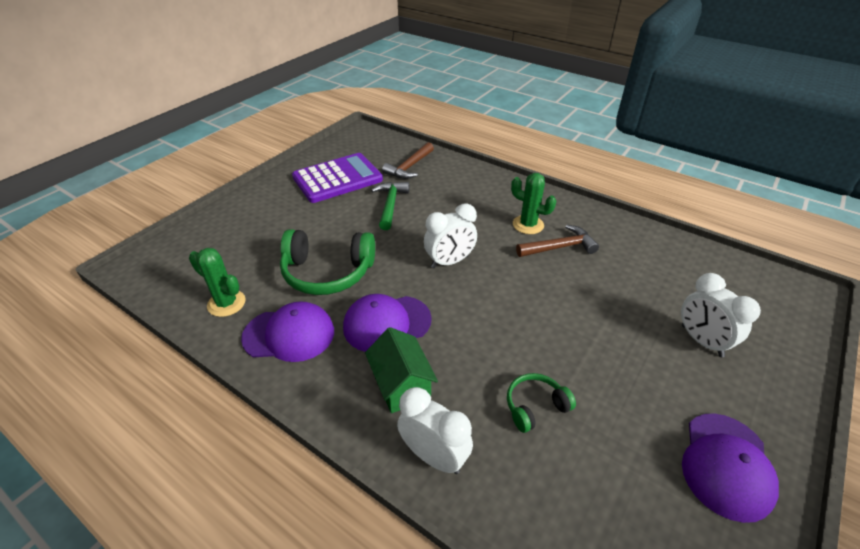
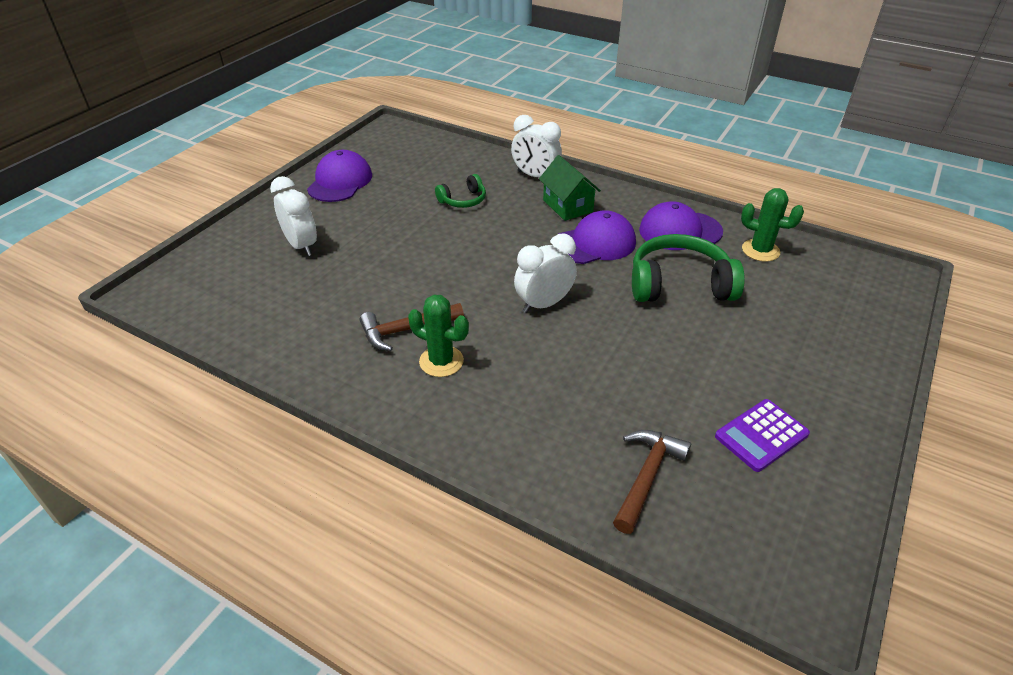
camera: 175 degrees right, 0 degrees up
(337, 179) = (761, 435): purple calculator -> purple calculator, size x0.59
(390, 205) = (647, 384): green hammer -> none

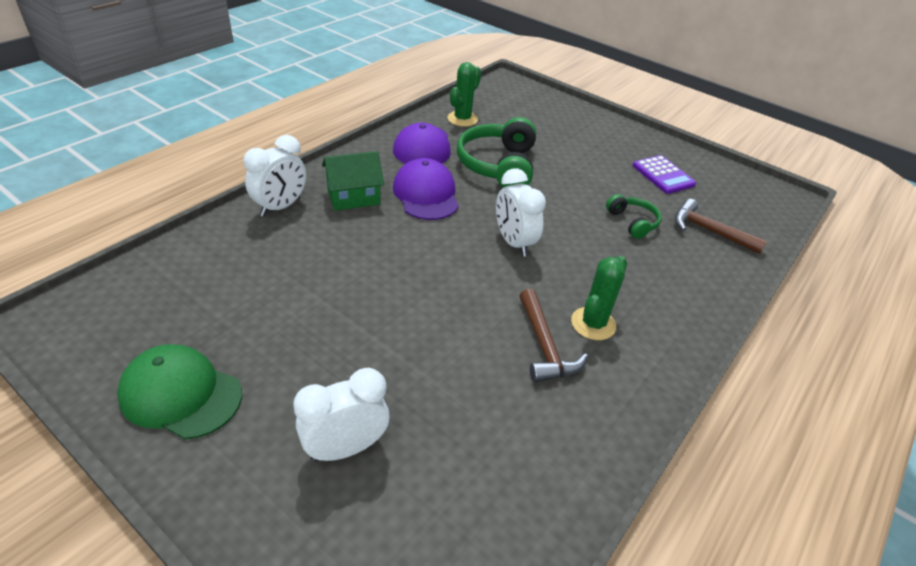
camera: 85 degrees left, 0 degrees up
(340, 181) = (181, 394): purple cap -> green cap
(463, 200) = (303, 270): green headphones -> green headphones (632, 222)

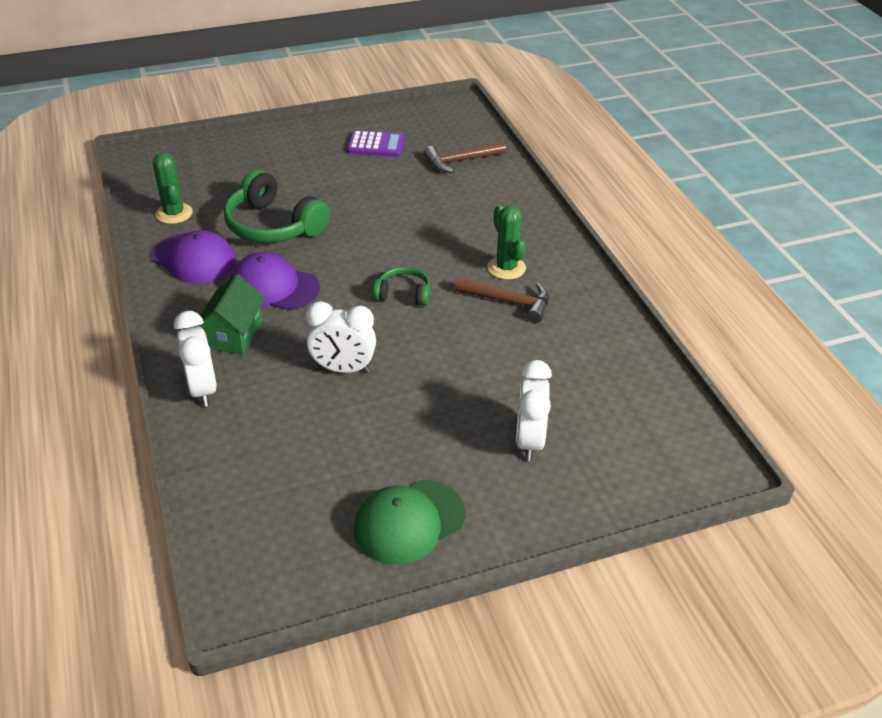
camera: 55 degrees left, 0 degrees up
(514, 243) = (386, 265): white clock -> white clock (343, 369)
(632, 222) = (418, 192): green headphones -> green headphones (403, 294)

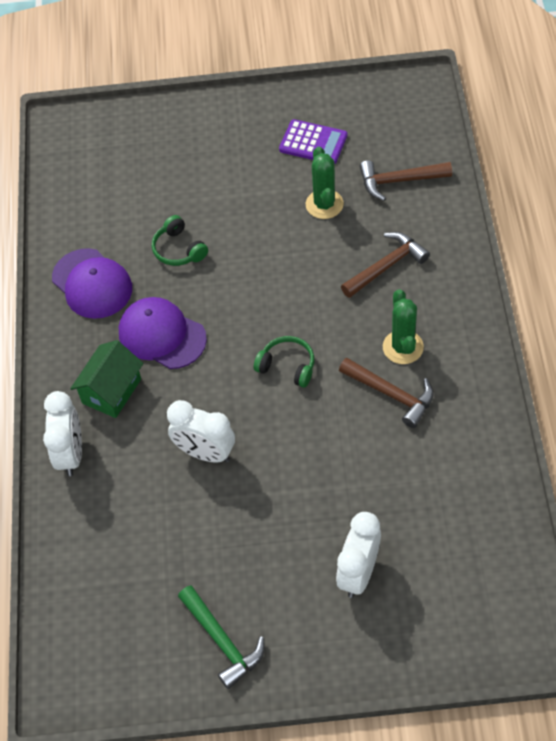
camera: 20 degrees right, 15 degrees up
(174, 213) = (83, 217): green cactus -> green cactus (324, 204)
(273, 225) = (179, 249): green headphones -> green headphones, size x0.53
(409, 522) = (222, 641): green cap -> green hammer
(470, 216) = (386, 266): none -> brown hammer

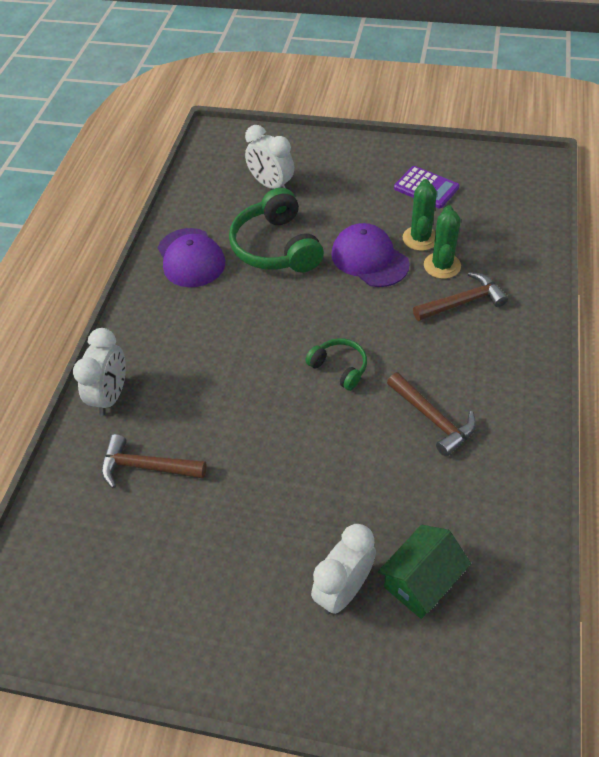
camera: 15 degrees right, 5 degrees down
(111, 391) = (170, 350): green house -> green house (421, 581)
(162, 335) = (234, 313): purple cap -> purple cap (369, 259)
(179, 249) = (276, 247): green headphones -> green headphones, size x1.88
(205, 453) = (233, 427): white clock -> white clock (271, 185)
(222, 641) = (179, 620): green hammer -> none
(399, 181) = (496, 233): brown hammer -> brown hammer (146, 467)
(403, 347) = (457, 377): green cactus -> green cactus (442, 265)

